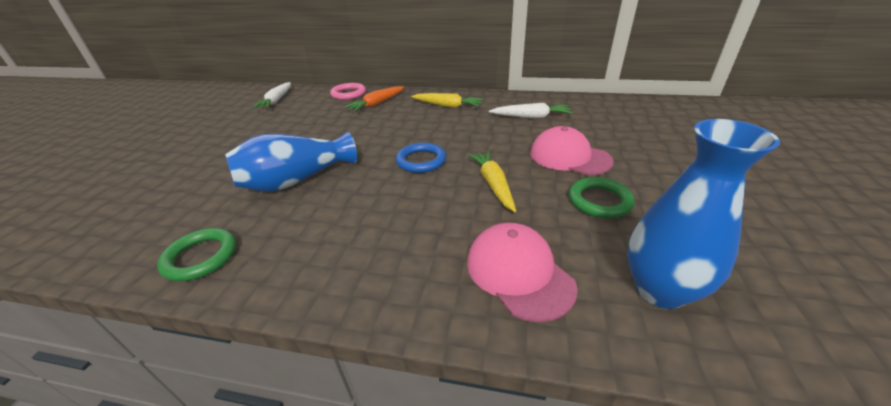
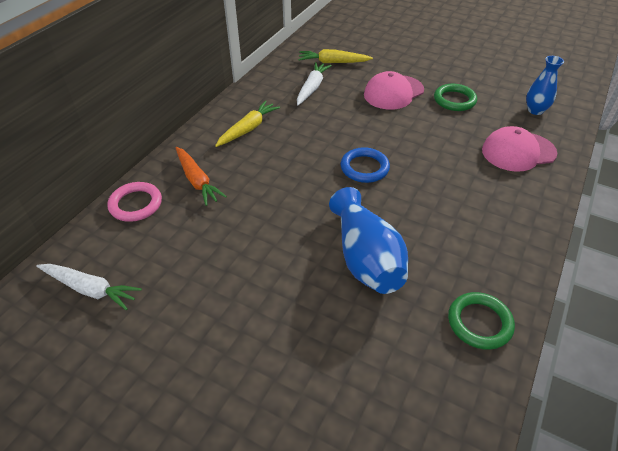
camera: 75 degrees left, 10 degrees up
(493, 184) = (419, 137): yellow carrot -> yellow carrot (333, 62)
(659, 290) = (535, 110): blue vase -> blue vase, size x0.60

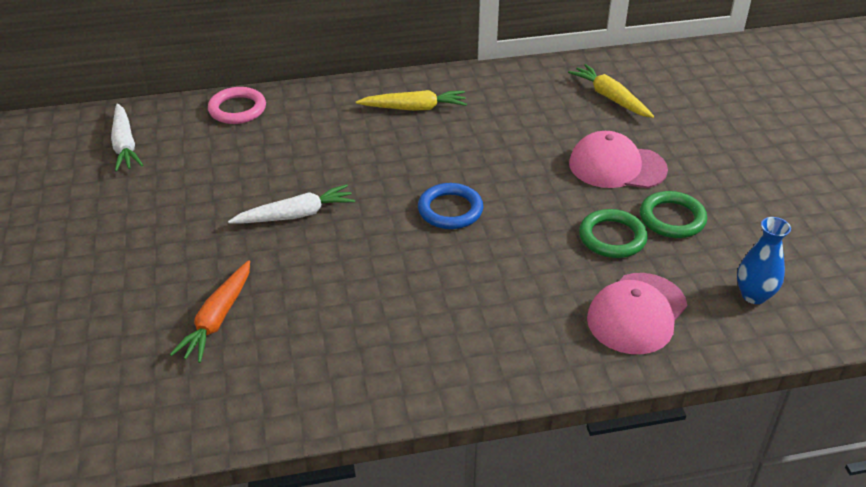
camera: 50 degrees right, 5 degrees down
(197, 181) = (304, 122): orange carrot -> orange carrot (217, 319)
(312, 88) = (540, 109): white carrot -> white carrot (295, 215)
(366, 258) = (316, 274): blue vase -> none
(479, 323) = (307, 391): green ring -> green ring (612, 237)
(518, 152) = (637, 313): pink cap -> pink cap turned 90 degrees counterclockwise

